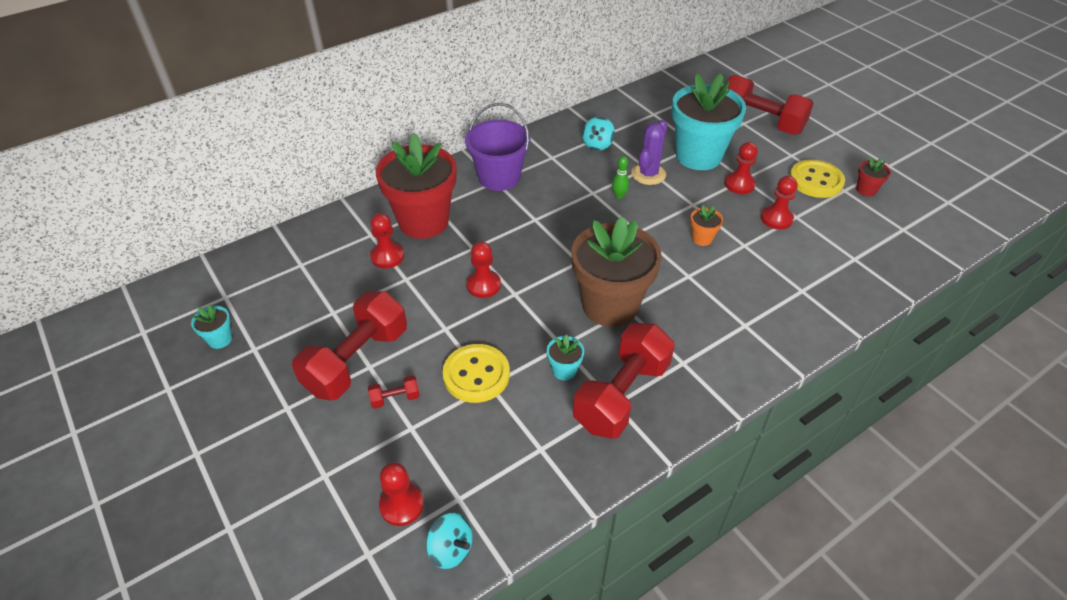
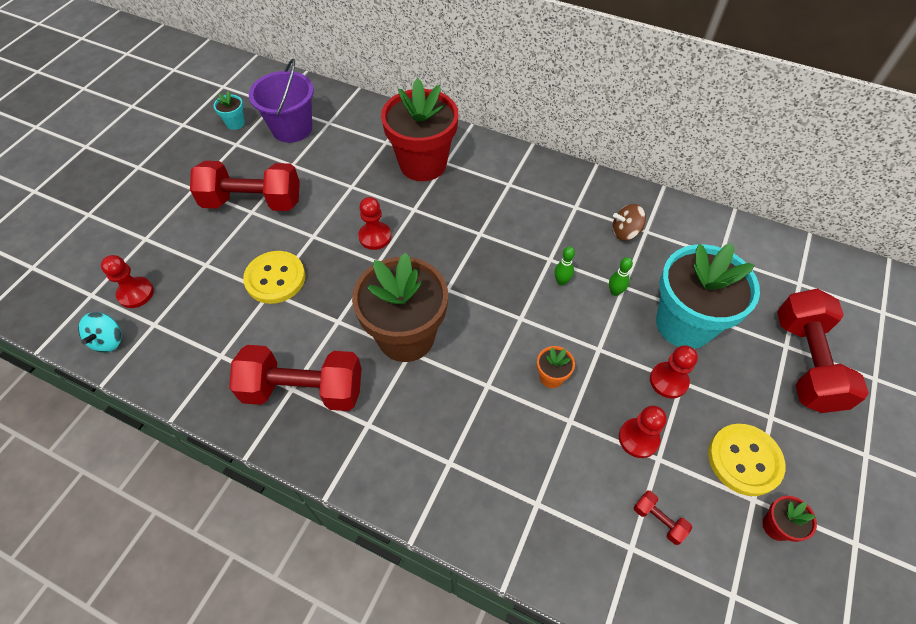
camera: 60 degrees right, 10 degrees up
(387, 256) = (368, 163): red pawn -> none
(395, 398) = (228, 241): red dumbbell -> red dumbbell (658, 520)
(499, 177) = (516, 184): purple bucket -> purple bucket (292, 128)
(564, 370) = (310, 335): turquoise flower pot -> none
(597, 144) = (625, 232): turquoise spinning top -> brown spinning top
(648, 174) = (615, 292): purple cactus -> green bowling pin

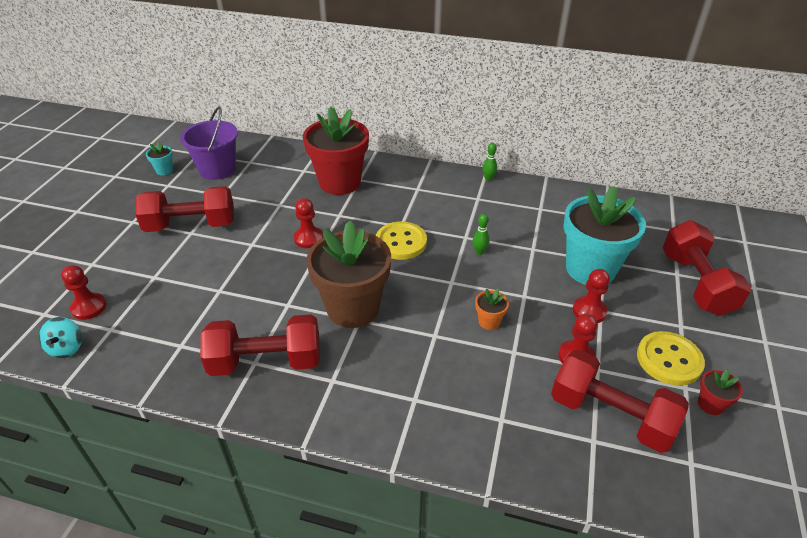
camera: 10 degrees left, 15 degrees down
(275, 278) = (223, 280): yellow button -> yellow button (401, 242)
(615, 292) = (526, 253): green bowling pin -> green bowling pin (488, 178)
(625, 232) = (523, 211): brown spinning top -> none
(658, 520) = (610, 415): red dumbbell -> red dumbbell, size x2.47

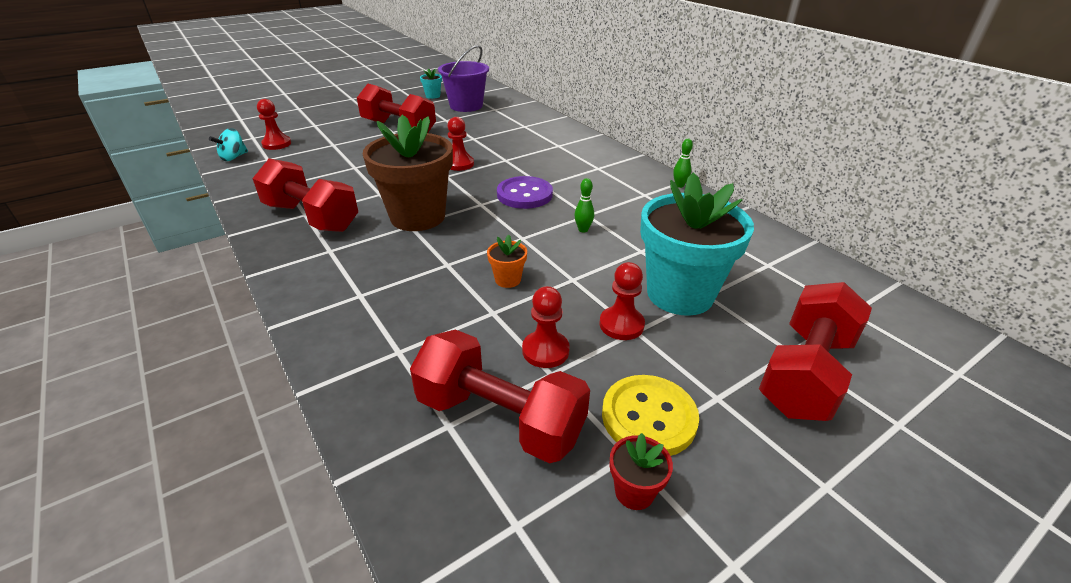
camera: 40 degrees right, 5 degrees down
(339, 182) = (539, 142): red flower pot -> none
(401, 242) = (524, 195): yellow button -> purple button
(610, 415) = (500, 418): red dumbbell -> red dumbbell turned 45 degrees counterclockwise

